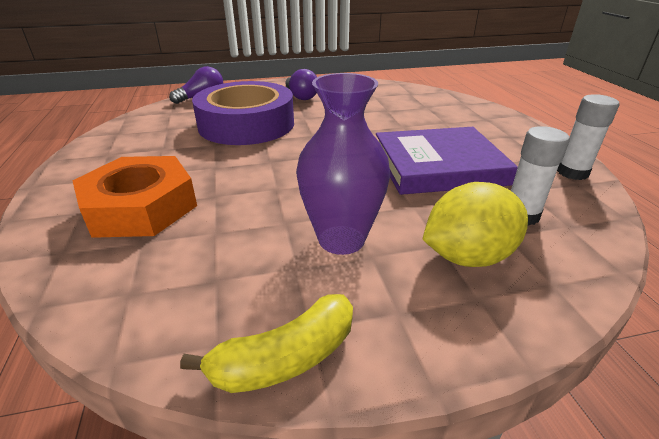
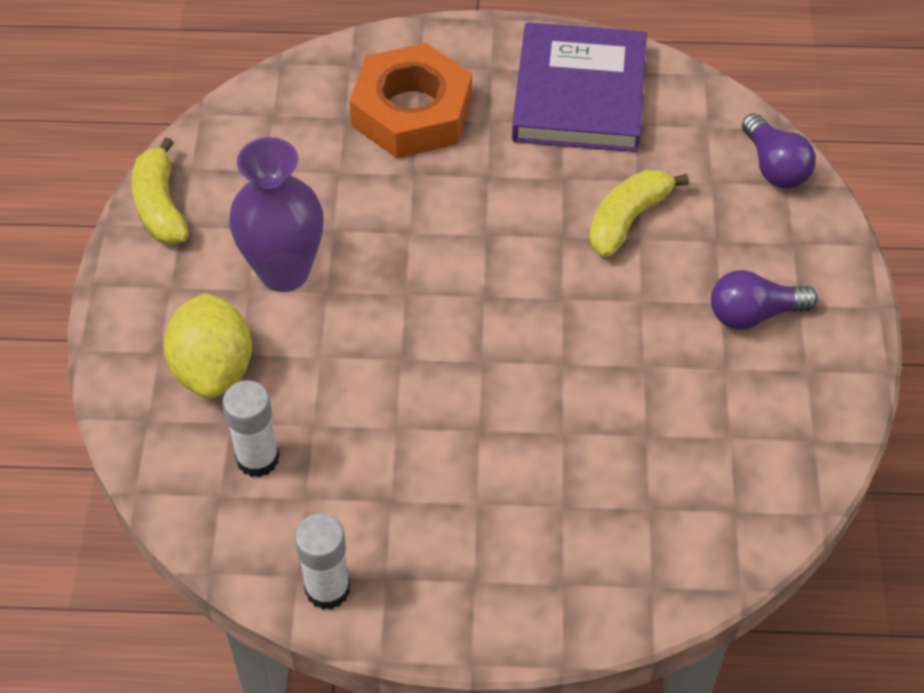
camera: 105 degrees right, 20 degrees up
(246, 124) = (627, 219): purple tape -> yellow banana
(438, 166) = (406, 425): purple book -> purple book (579, 94)

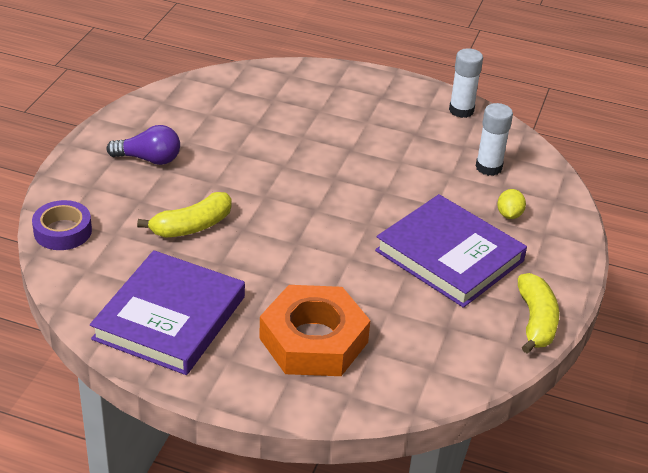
camera: 165 degrees left, 15 degrees down
(213, 369) = (509, 215): yellow lemon -> yellow lemon, size x0.49
(284, 272) = (449, 256): purple vase -> purple book
(774, 166) = (62, 231): purple light bulb -> purple tape

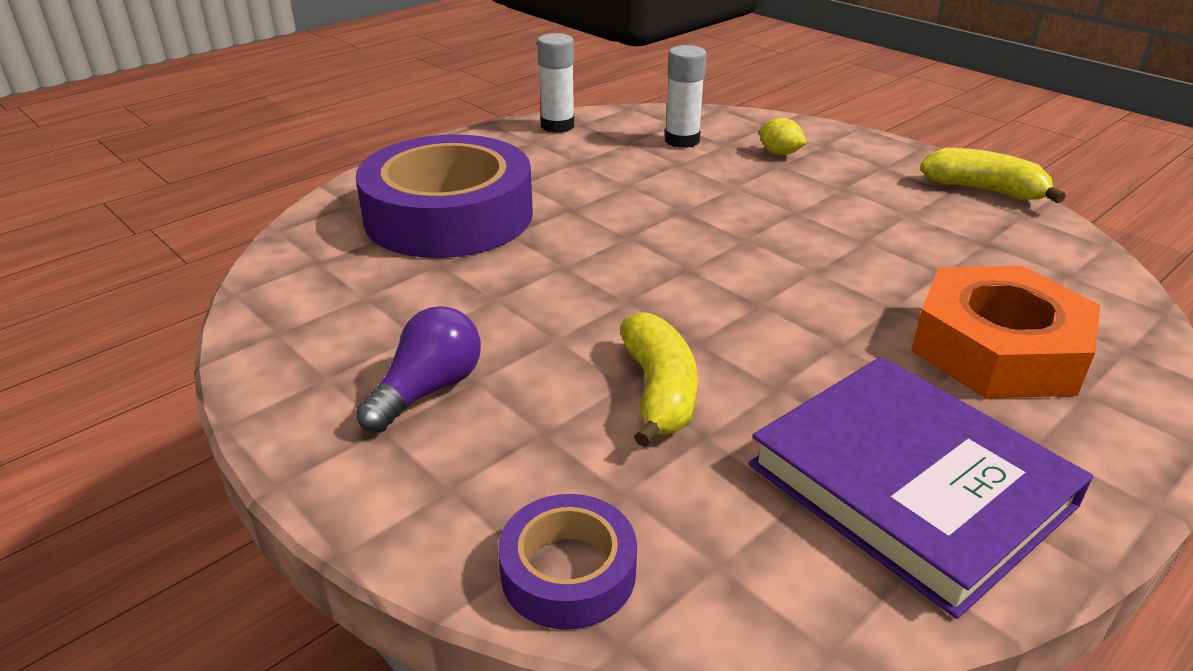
camera: 60 degrees left, 5 degrees down
(306, 110) = (449, 215): none -> purple tape
(449, 256) = (841, 205): purple book -> none

